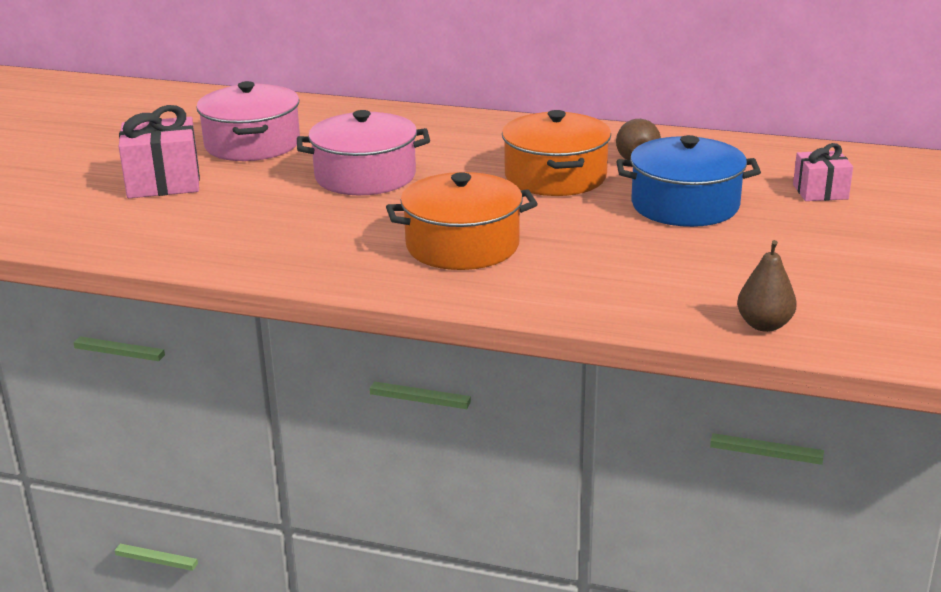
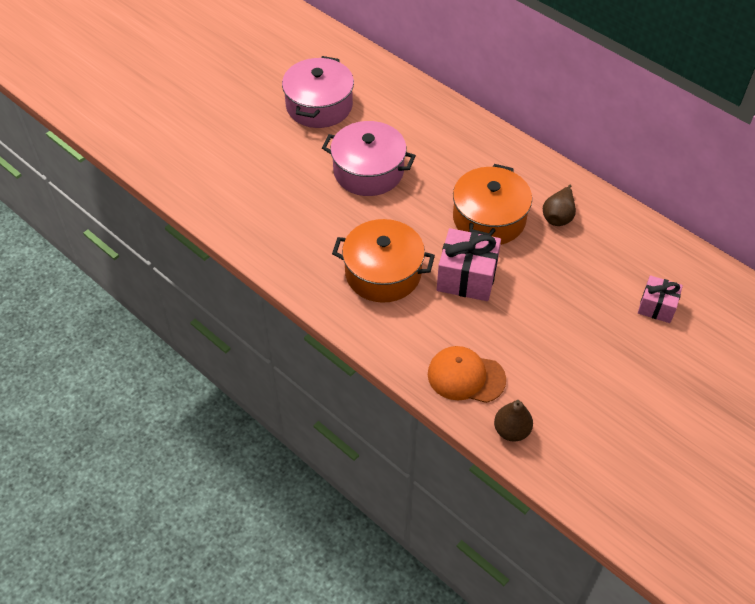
camera: 25 degrees right, 25 degrees up
(163, 182) = (244, 132): pink gift -> pink gift (467, 277)
(658, 298) = (465, 376): none -> orange cap
(685, 205) = (552, 285): blue pot -> none

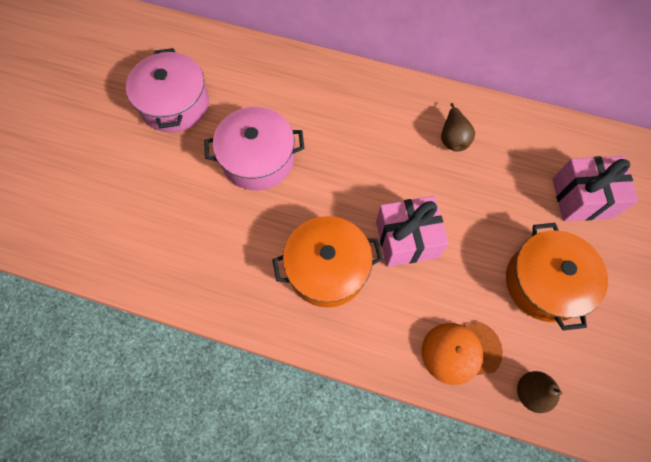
camera: 25 degrees left, 15 degrees up
(489, 218) = (394, 166): orange pot -> orange pot (544, 283)
(657, 307) = (582, 198): pink gift -> pink gift, size x1.62

